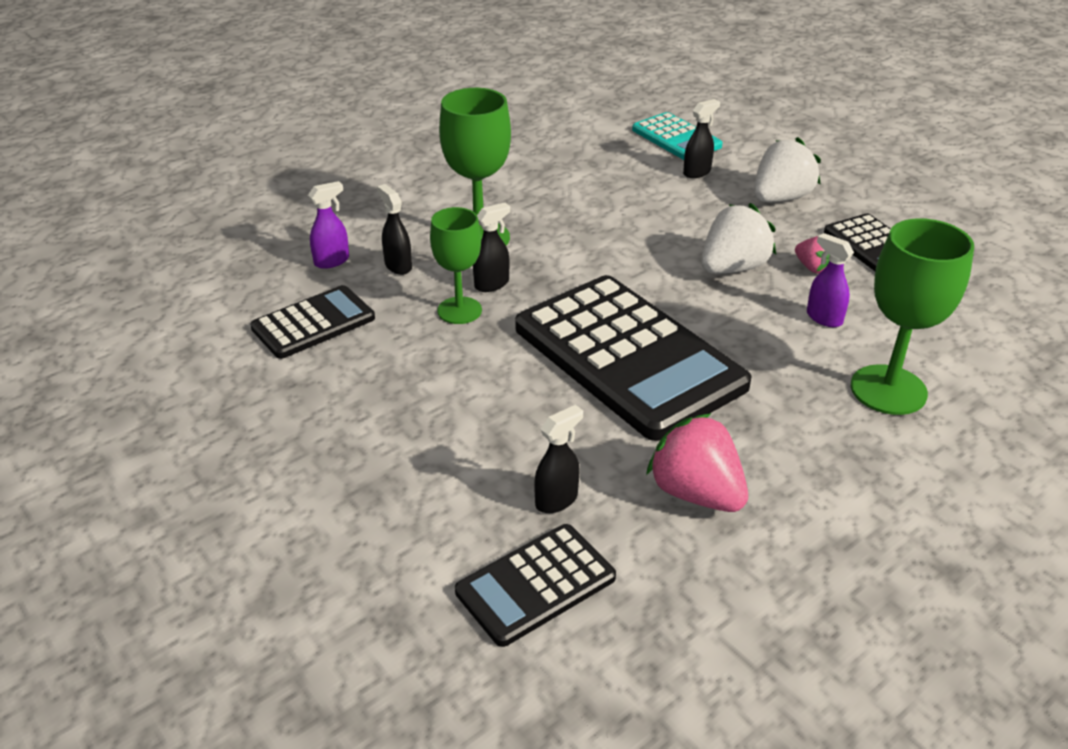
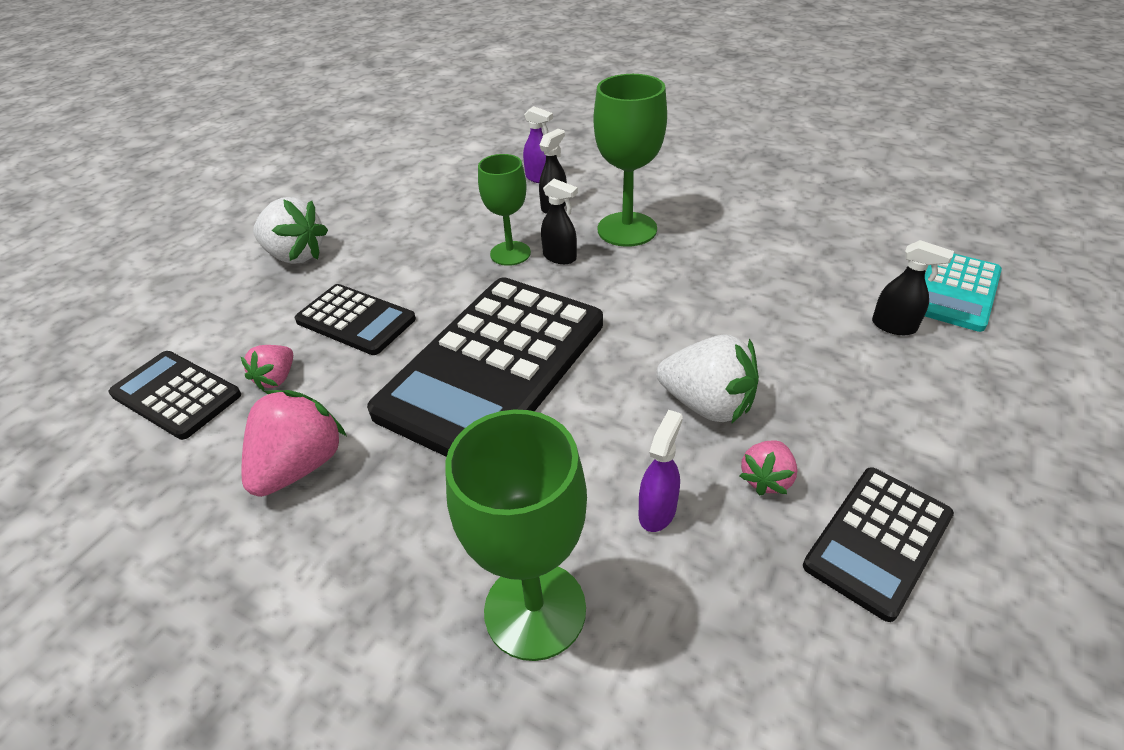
camera: 70 degrees right, 5 degrees up
(313, 323) = (456, 198): black calculator -> black calculator (356, 320)
(557, 500) = (277, 378): black spray bottle -> pink strawberry
(780, 198) = (911, 412): white strawberry -> white strawberry (295, 255)

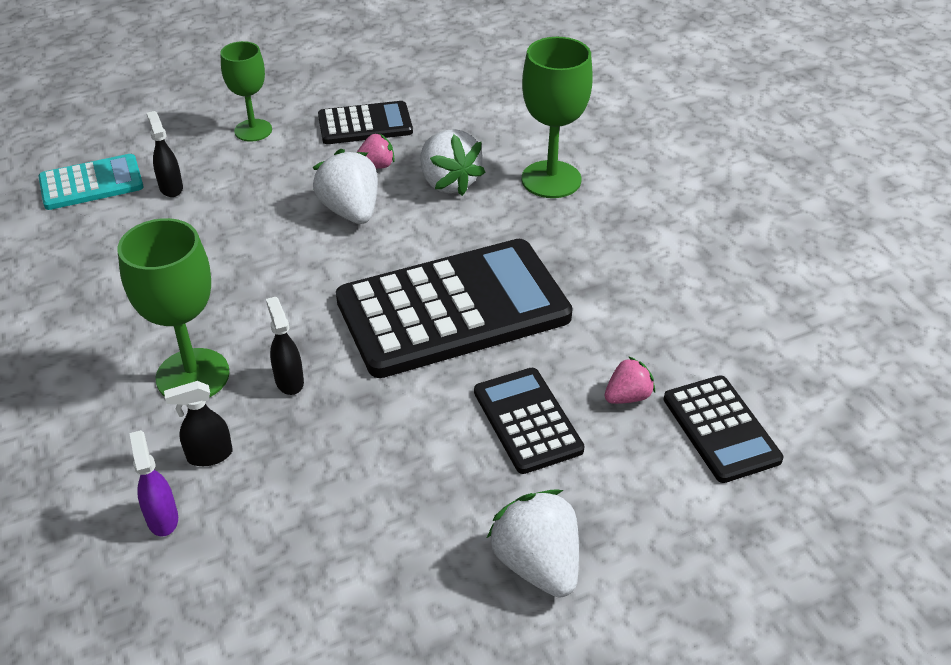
camera: 145 degrees left, 0 degrees up
(300, 465) = (639, 312): pink strawberry -> none
(510, 253) = (324, 415): green goblet -> green goblet (253, 130)
(657, 511) = (448, 182): purple spray bottle -> white strawberry

